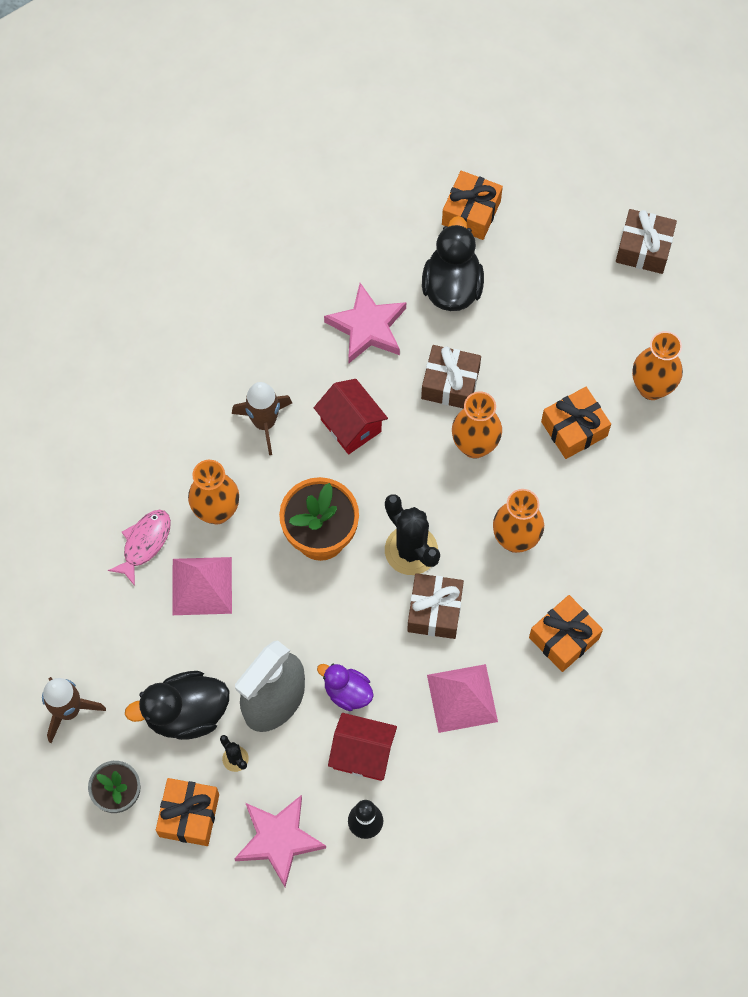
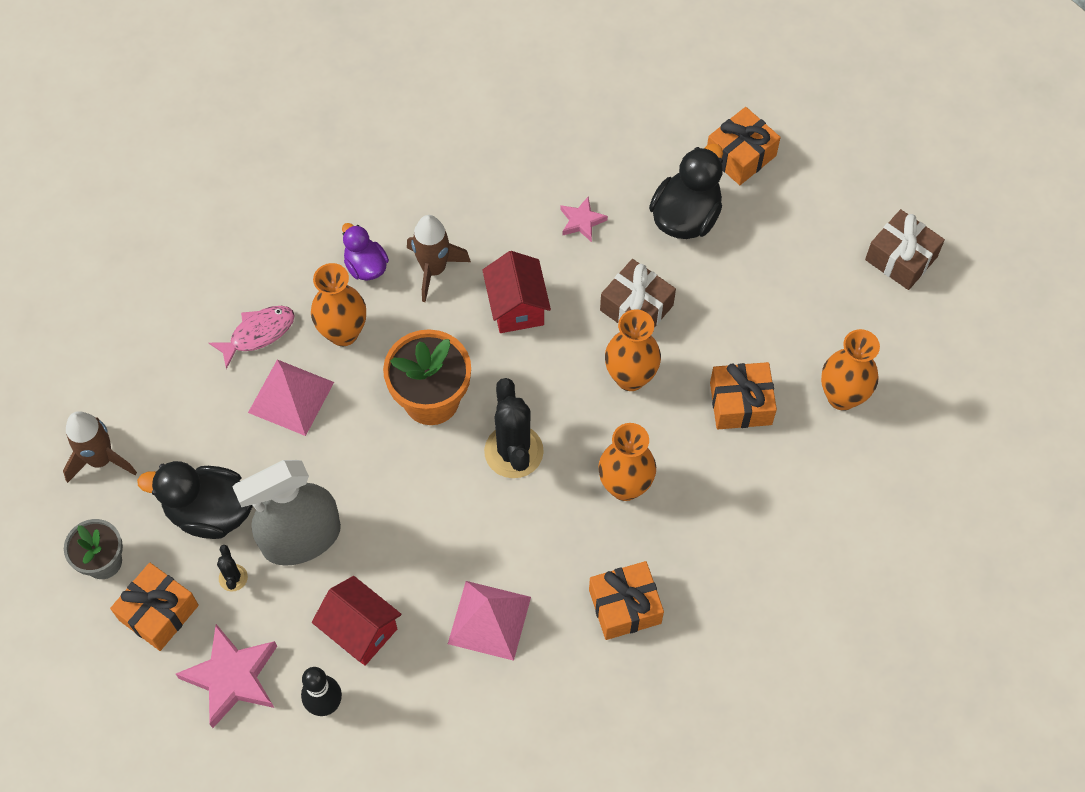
camera: 25 degrees right, 5 degrees down
(347, 692) = (377, 562): purple duck -> purple duck (366, 266)
(367, 327) = (582, 221): pink star -> pink star, size x0.54
(435, 611) = (506, 521): brown gift -> none

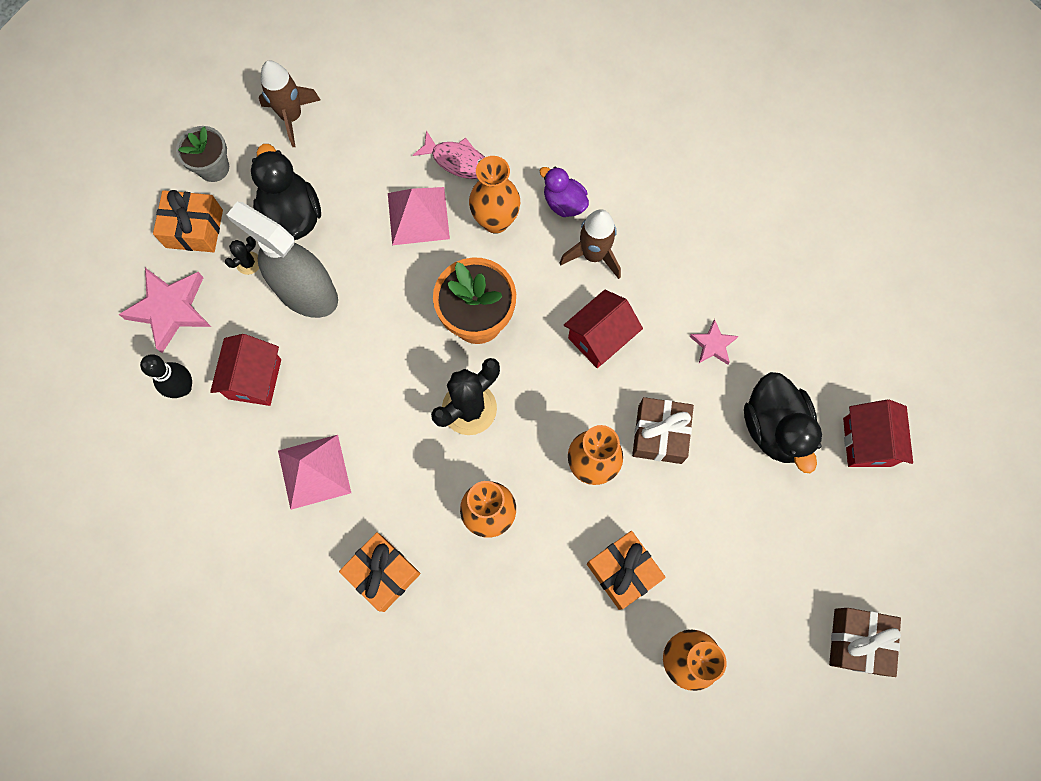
camera: 60 degrees right, 10 degrees up
(366, 266) = (564, 203): purple duck -> purple duck turned 75 degrees counterclockwise
(686, 216) = (774, 428): black duck -> black duck turned 75 degrees clockwise
(740, 155) = (867, 442): orange gift -> red house

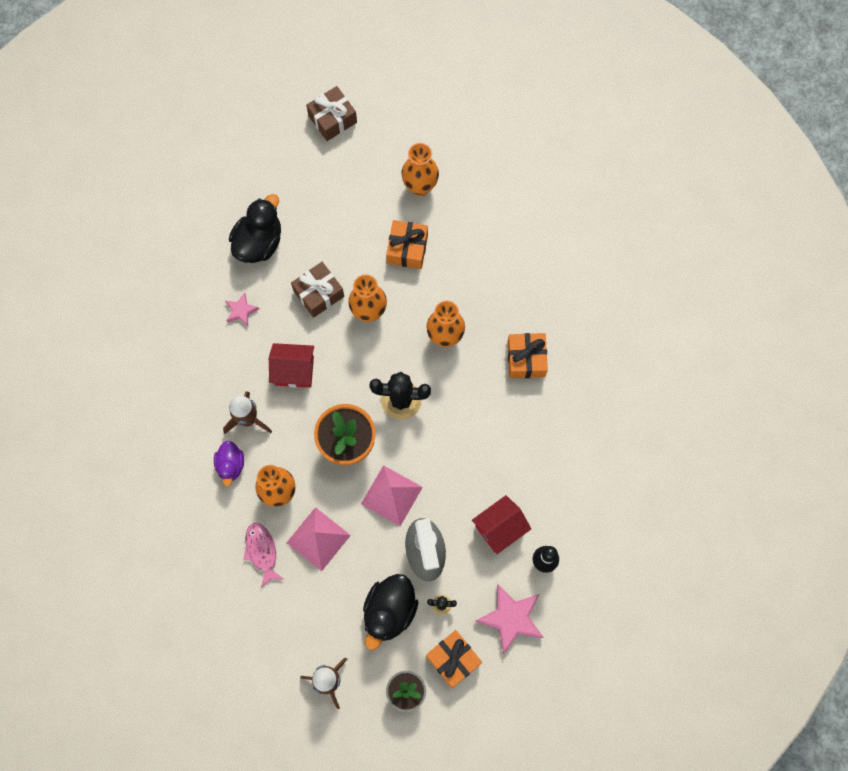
camera: 135 degrees left, 0 degrees up
(314, 471) = (514, 445): pink pyramid -> pink pyramid (391, 495)
(867, 442) = (222, 193): red house -> none

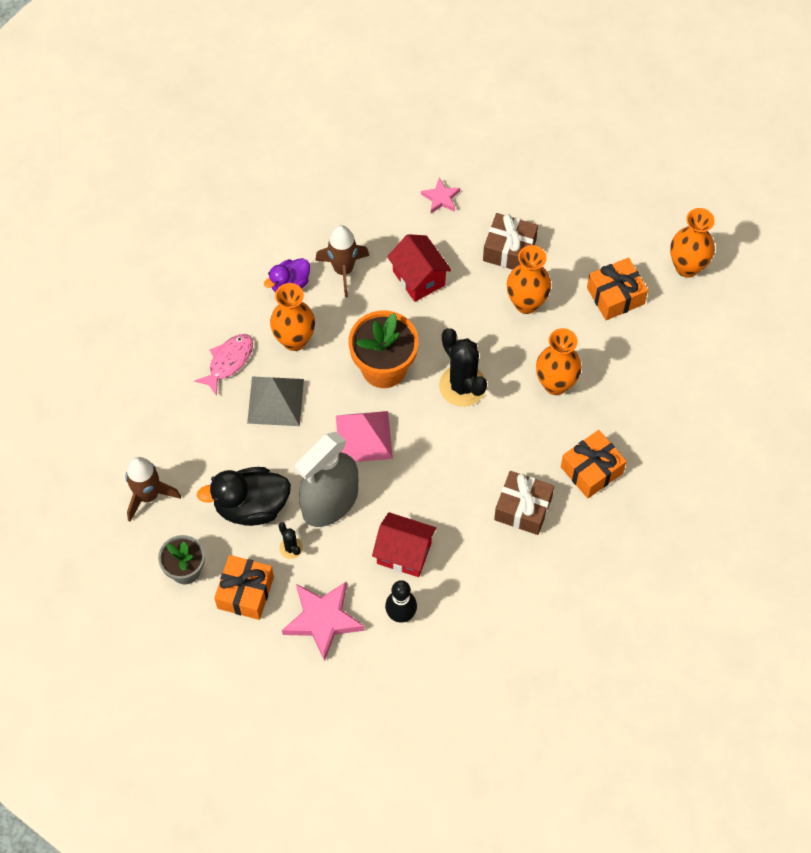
camera: 55 degrees right, 10 degrees down
(259, 242) = (518, 170): black duck -> none
(318, 539) = (275, 401): pink pyramid -> grey pyramid
(332, 119) = (689, 151): brown gift -> brown gift (523, 508)

